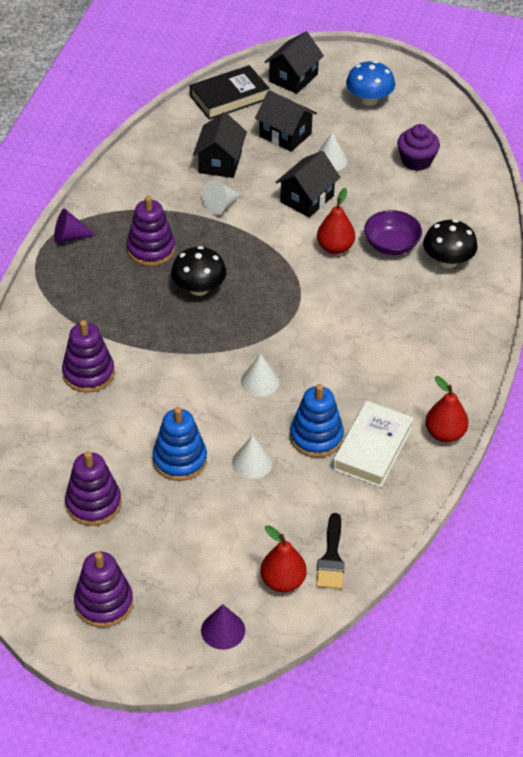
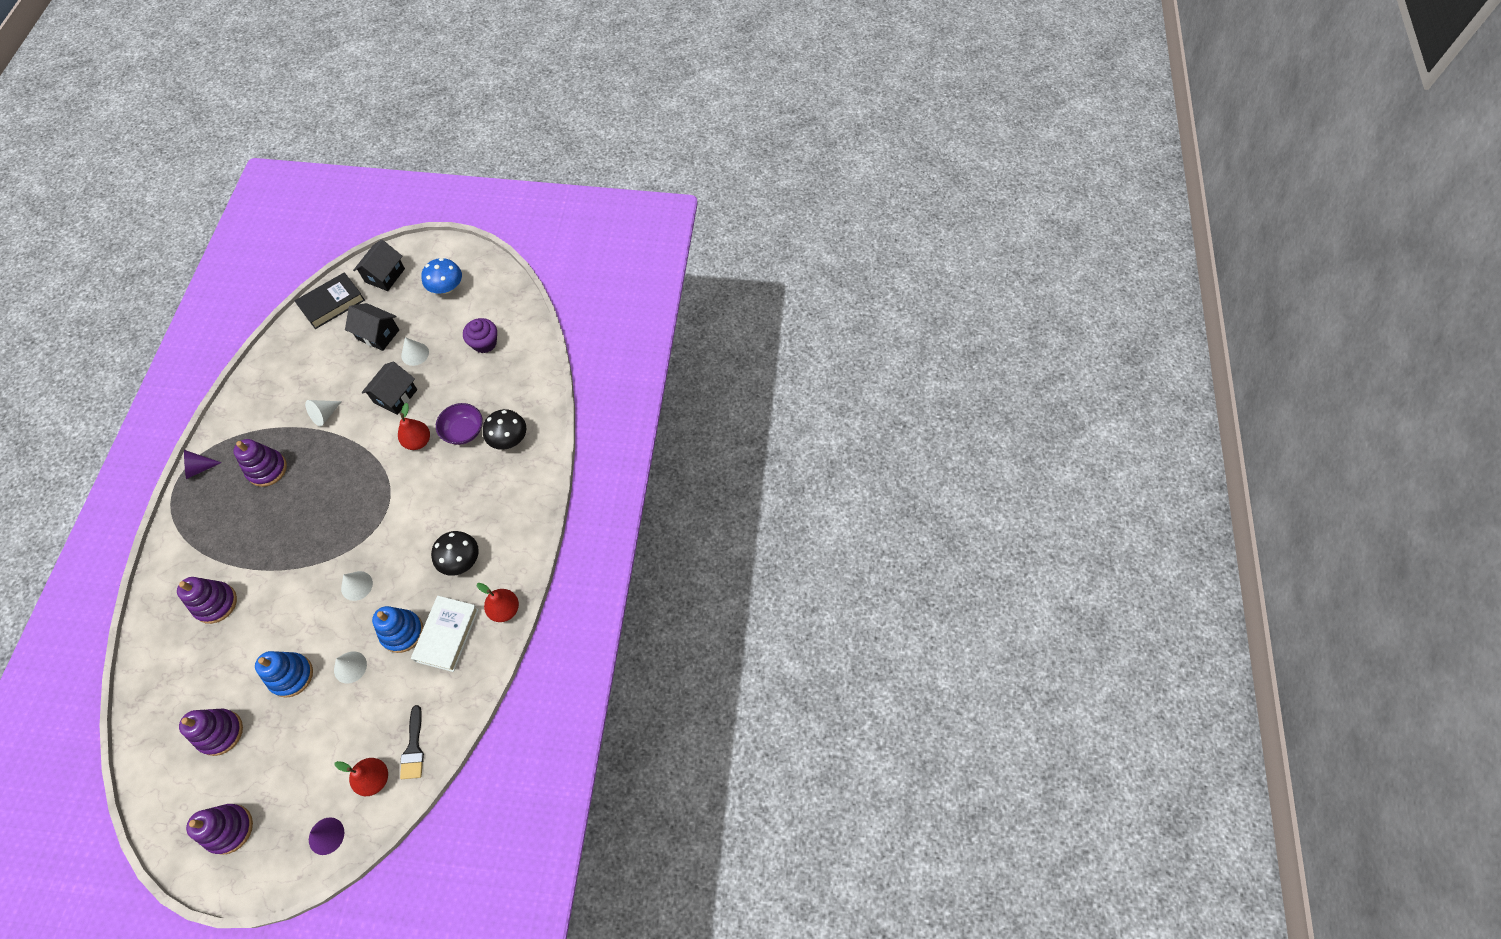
camera: 10 degrees left, 15 degrees up
(199, 288) = (307, 501): black mushroom -> black mushroom (460, 560)
(220, 162) = (324, 371): black house -> none

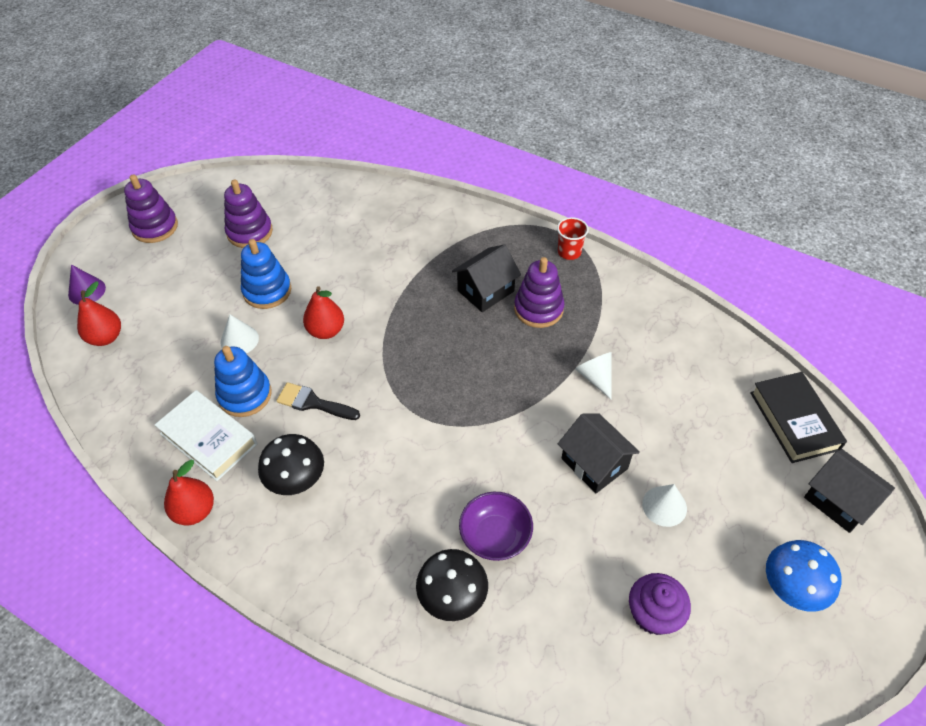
camera: 115 degrees right, 10 degrees down
(199, 468) = (569, 252): purple cone -> red cup
(215, 603) = (390, 245): purple stacking toy -> none
(356, 585) = (332, 364): white cone -> none
(378, 334) = (717, 466): black house -> black house (485, 291)
(413, 748) = (107, 376): black brush -> black brush (313, 403)
(418, 441) = (504, 474): red pear -> red pear (326, 331)

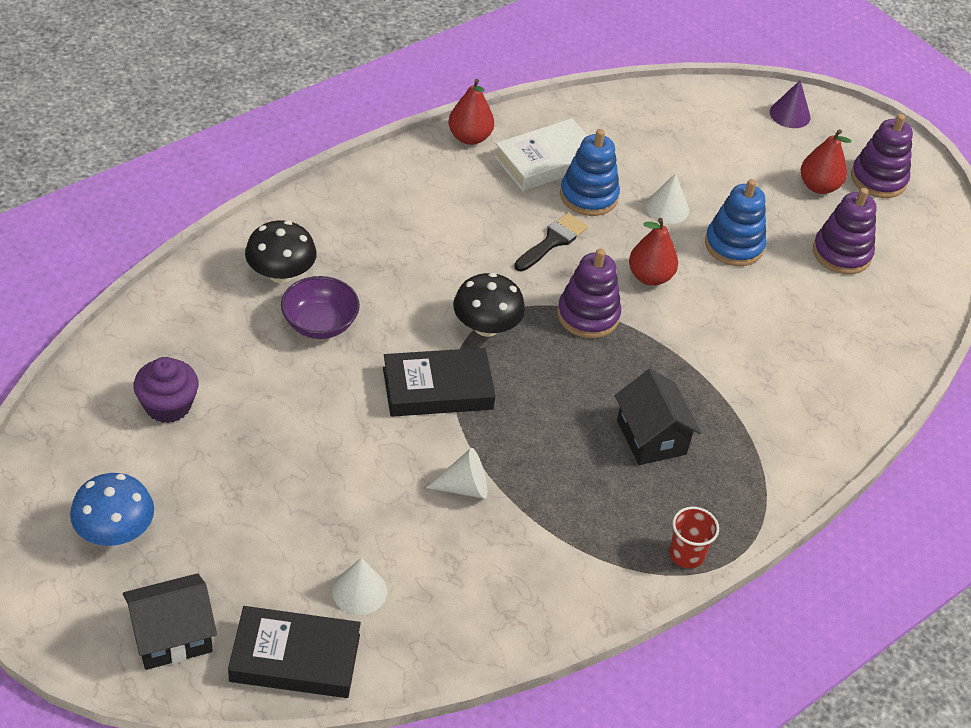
camera: 105 degrees right, 5 degrees down
(106, 337) = (714, 117): red pear -> red pear (818, 186)
(296, 478) = (467, 207): black mushroom -> black mushroom (486, 326)
(516, 425) = (437, 389): none -> black book
(538, 309) = (597, 477): purple stacking toy -> purple stacking toy (588, 315)
(594, 463) = (352, 434): black house -> none
(664, 506) = (267, 470): white cone -> white cone (359, 591)

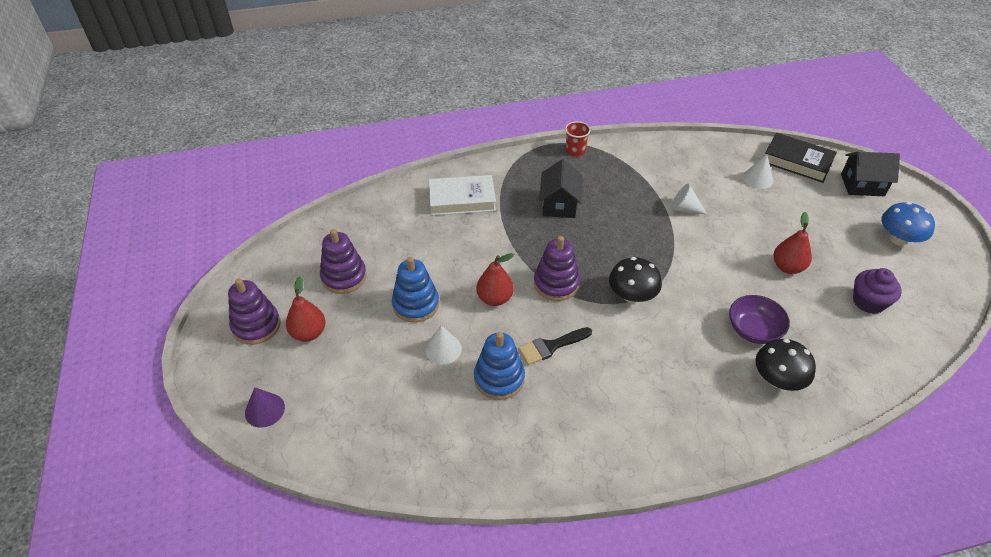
camera: 150 degrees left, 0 degrees up
(437, 389) = (681, 265): black book -> none
(469, 137) = (573, 473): red pear -> red pear (787, 267)
(546, 161) = (515, 424): white book -> white book (462, 199)

